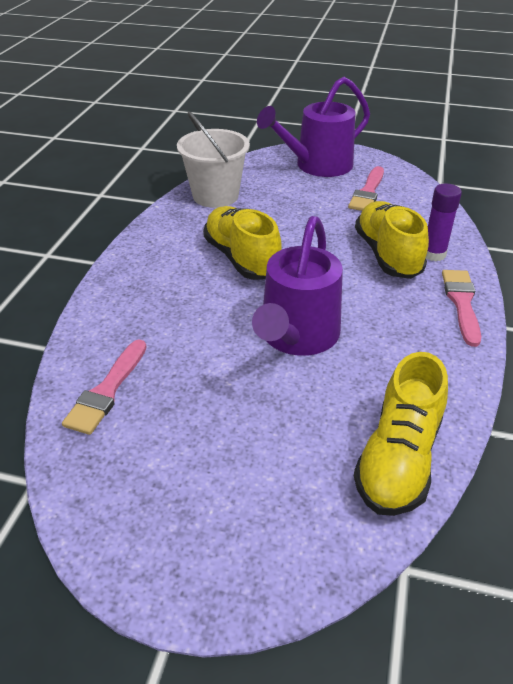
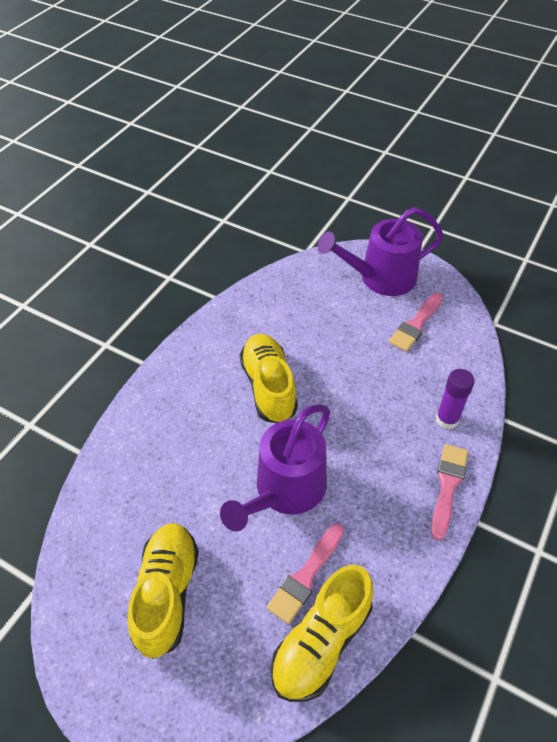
camera: 15 degrees right, 10 degrees up
(107, 391) = (114, 512): pink brush -> pink brush (306, 576)
(215, 196) = (270, 301): white bucket -> none
(387, 255) = (402, 411): yellow shoe -> yellow shoe (167, 594)

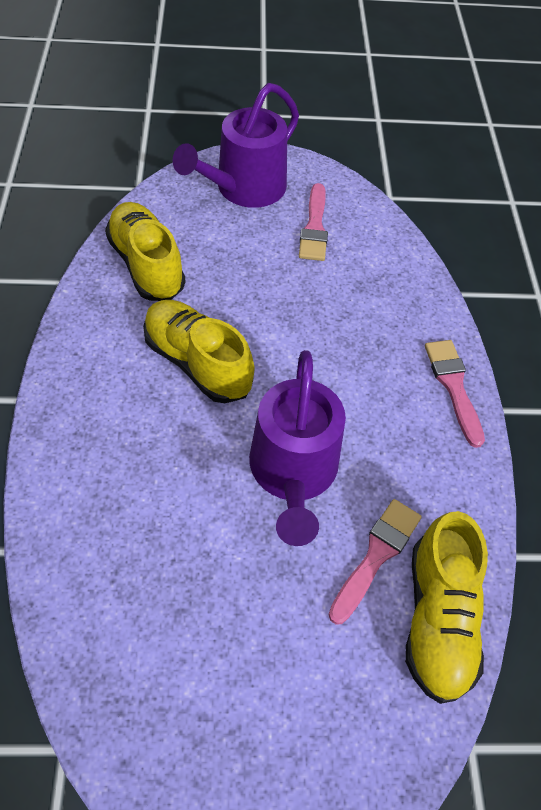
camera: 35 degrees left, 5 degrees up
(167, 594) = (235, 663): yellow shoe -> yellow shoe (146, 265)
(306, 576) = (376, 555): pink brush -> pink brush turned 150 degrees counterclockwise
(447, 419) = (409, 317): purple glue stick -> none

